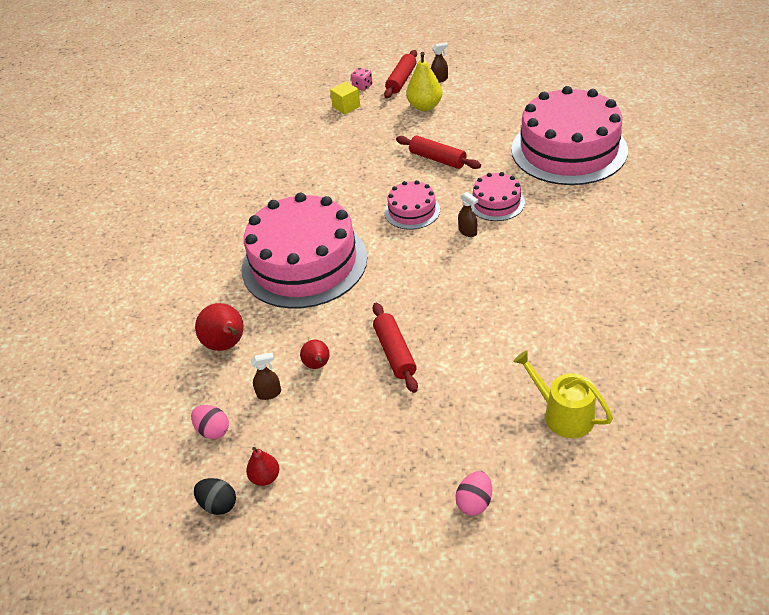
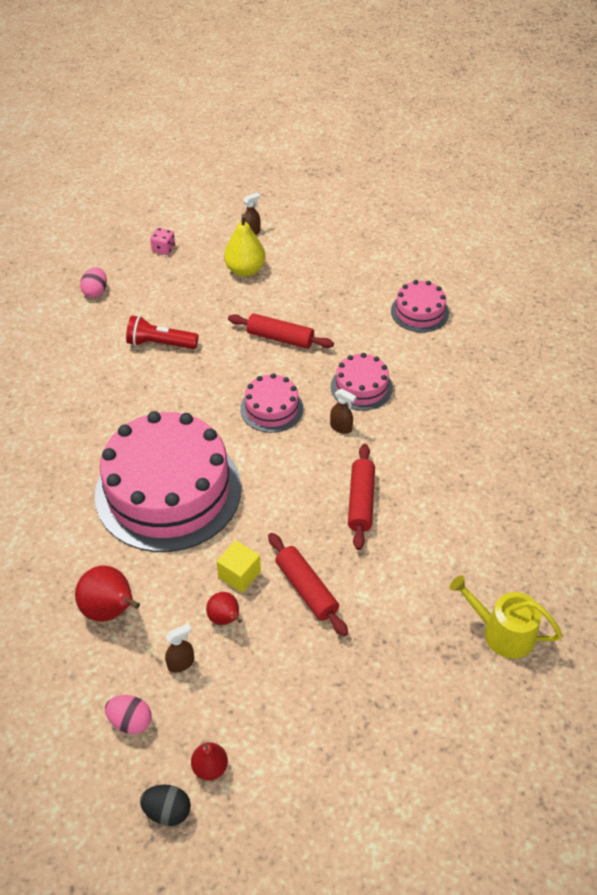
camera: 20 degrees left, 5 degrees up
(335, 154) = (160, 344): none -> red flashlight
(346, 106) = (152, 278): yellow cube -> yellow cube (239, 574)
(401, 80) = (207, 237): red rolling pin -> red rolling pin (361, 501)
(474, 502) = (442, 751): pink egg -> pink egg (96, 292)
(569, 149) = (419, 312): pink cake -> pink cake, size x0.46

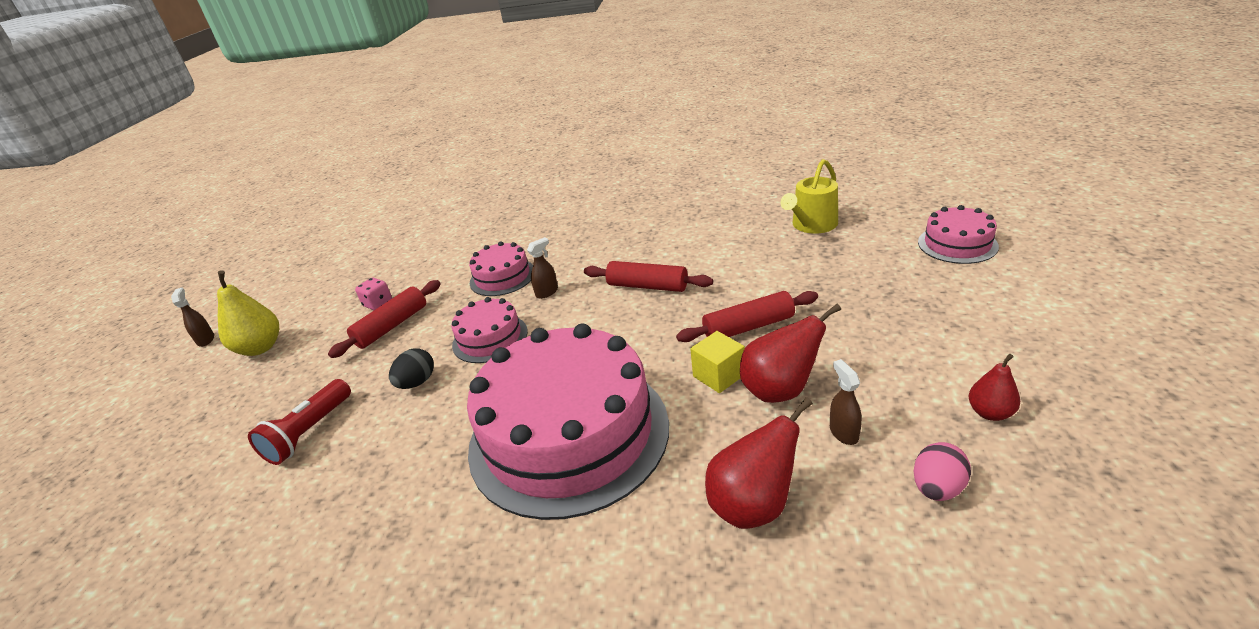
camera: 70 degrees left, 15 degrees down
(96, 292) = (135, 507): pink egg -> none
(163, 249) = (138, 422): pink dice -> pink dice (378, 304)
(167, 811) = (1063, 455): black egg -> black egg (417, 382)
(225, 619) = (780, 390): red pear -> red pear, size x1.67
(419, 312) = (434, 239): pink cake -> pink cake (957, 244)

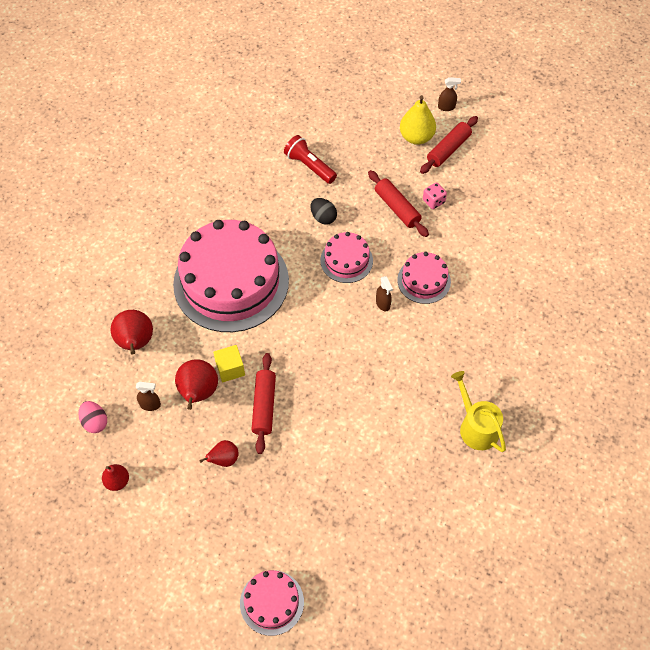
camera: 105 degrees right, 25 degrees up
(647, 286) = (351, 367): red rolling pin -> red rolling pin (448, 150)
(812, 225) = (367, 520): yellow watering can -> yellow watering can (476, 427)
(848, 330) = (224, 459): none -> red pear

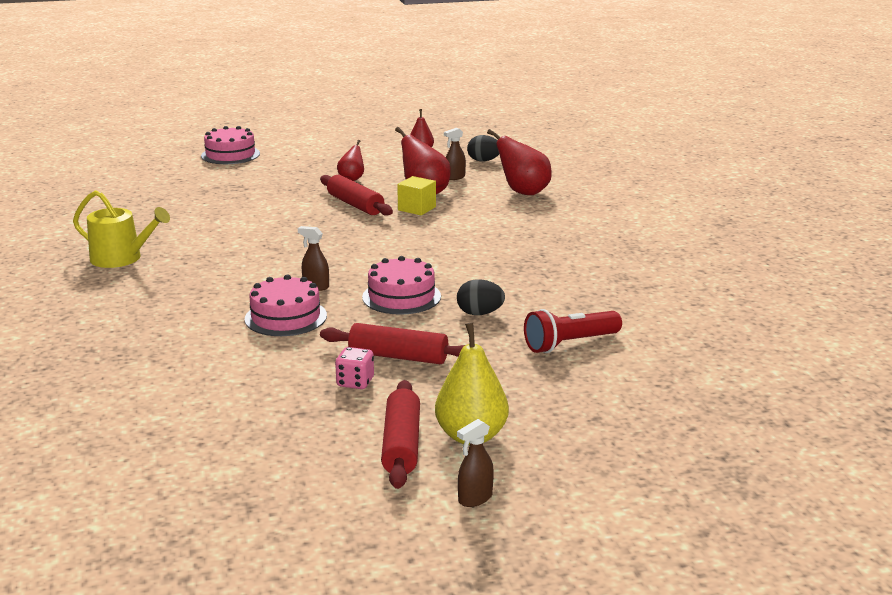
camera: 140 degrees right, 35 degrees down
(95, 422) = (483, 161): pink egg -> black egg
(231, 282) = (502, 243): pink cake -> none
(309, 166) = (570, 344): red flashlight -> red flashlight turned 150 degrees clockwise

